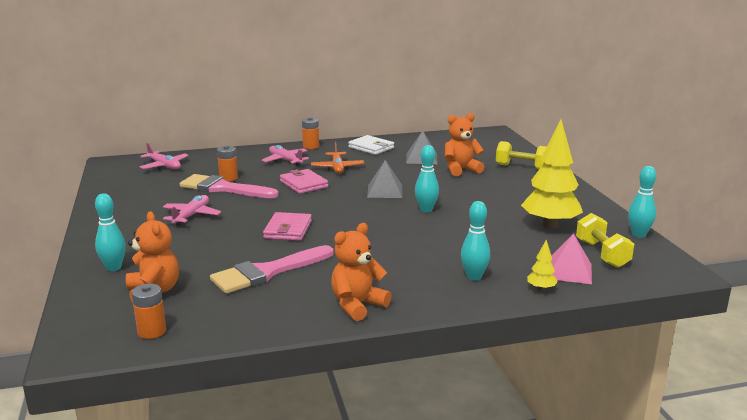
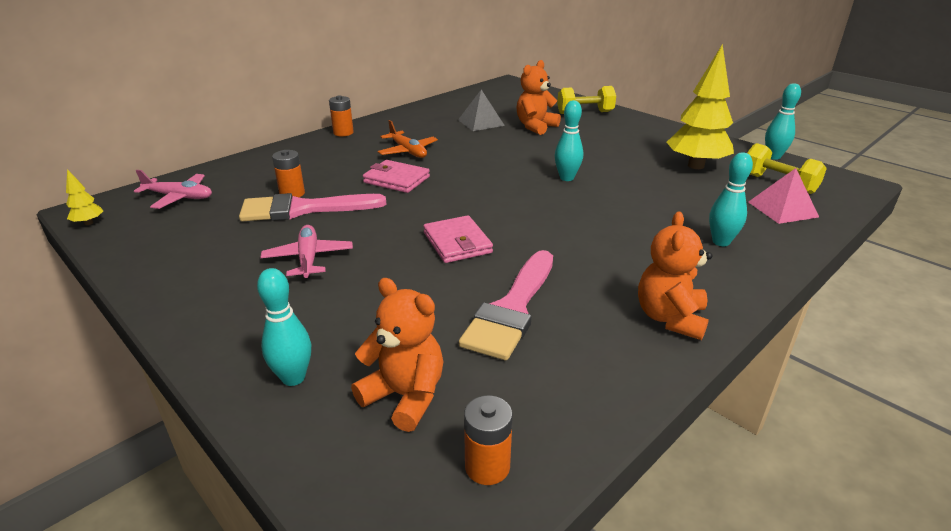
camera: 30 degrees left, 10 degrees up
(285, 160) = (335, 155): pink plane -> none
(371, 147) = (412, 121): white wallet -> none
(384, 191) = (496, 167): grey pyramid -> none
(541, 289) = (792, 236): yellow tree -> yellow tree (89, 223)

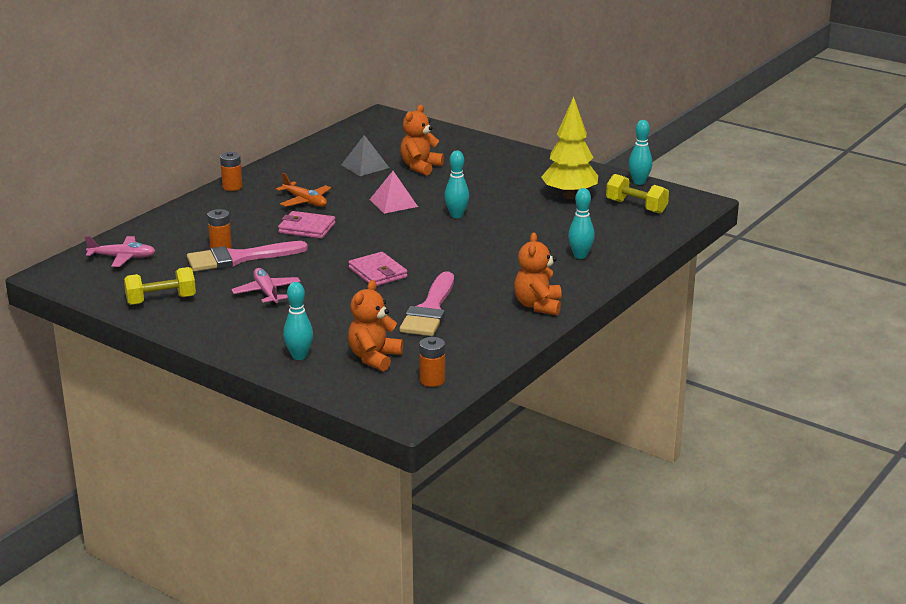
camera: 10 degrees left, 5 degrees down
(89, 223) = (64, 283): yellow tree -> none
(405, 396) = (374, 358): orange teddy bear -> orange teddy bear turned 90 degrees counterclockwise
(585, 112) = (467, 148): yellow dumbbell -> yellow dumbbell (161, 300)
(782, 209) = (633, 228): pink pyramid -> pink pyramid (393, 203)

